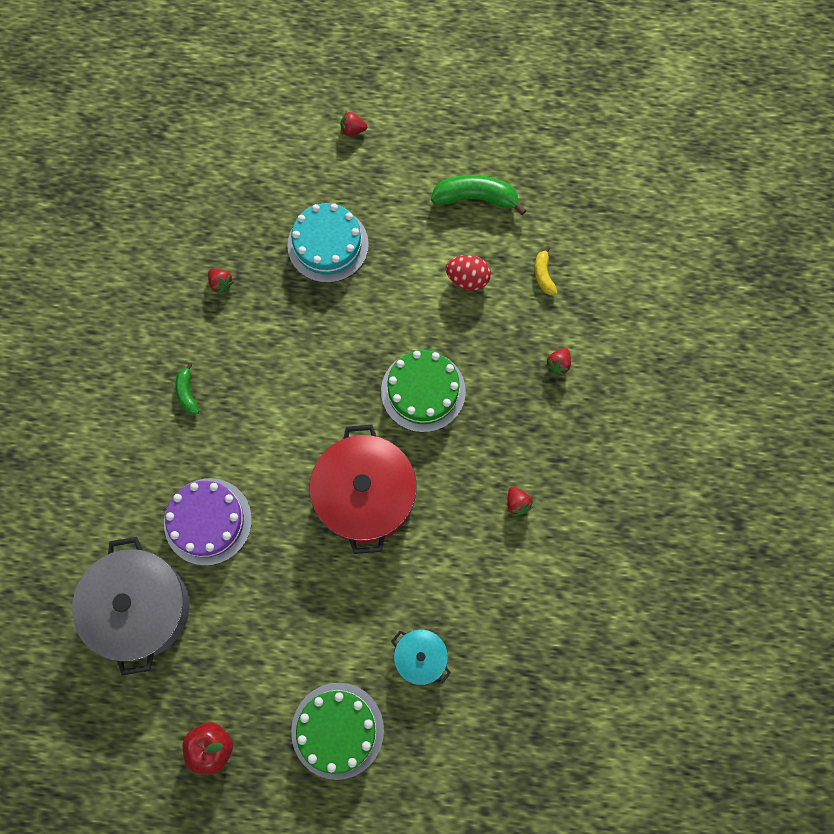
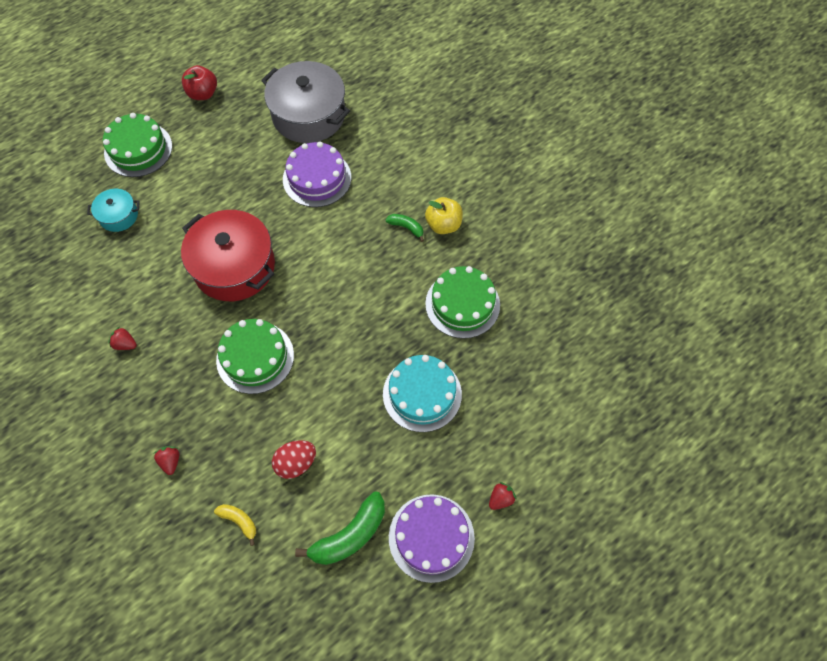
camera: 135 degrees right, 10 degrees down
(155, 366) = (443, 225): none -> yellow apple
(221, 283) = (462, 304): red strawberry -> green cake
(423, 149) = (431, 537): none -> purple cake

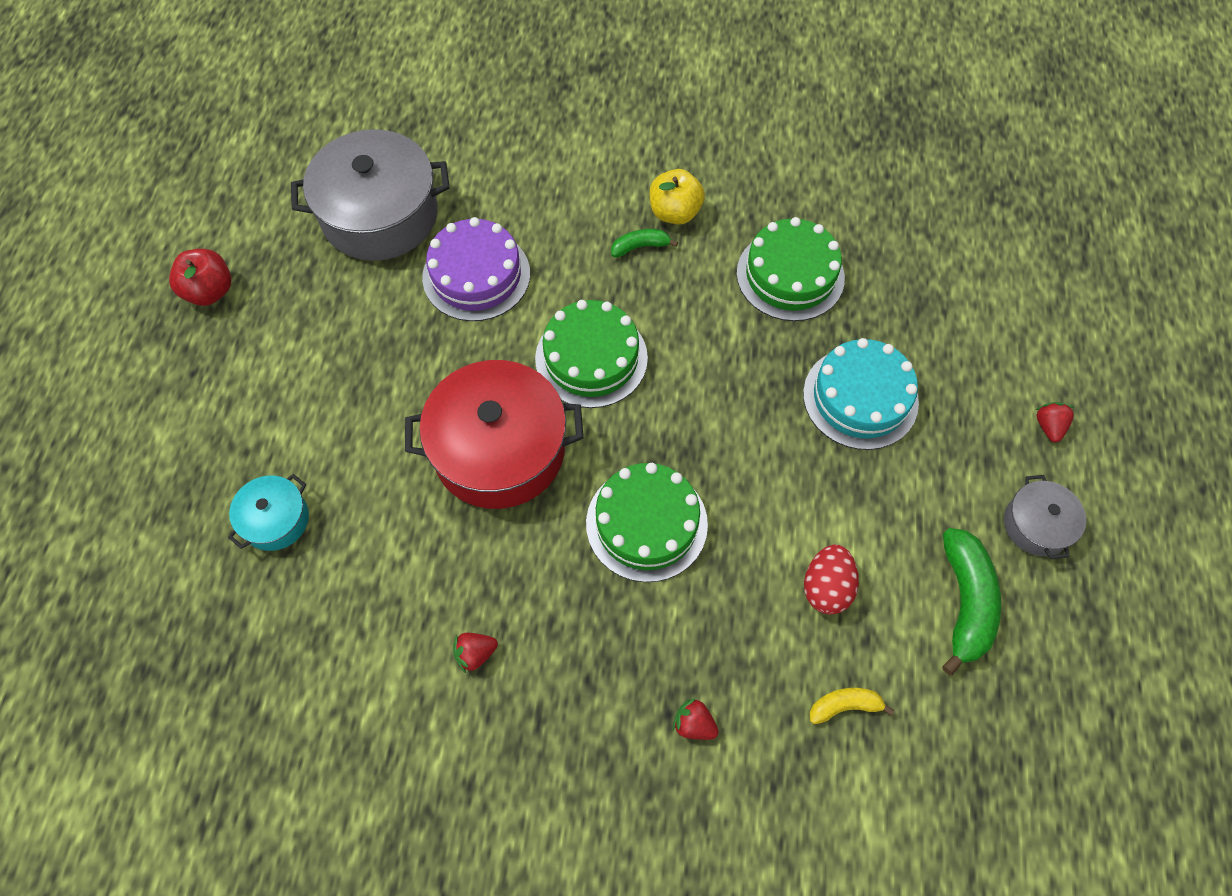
camera: 45 degrees left, 0 degrees up
(138, 149) = (202, 422): green cake -> green cake (591, 358)
(431, 537) = (1036, 525): purple cake -> grey pot

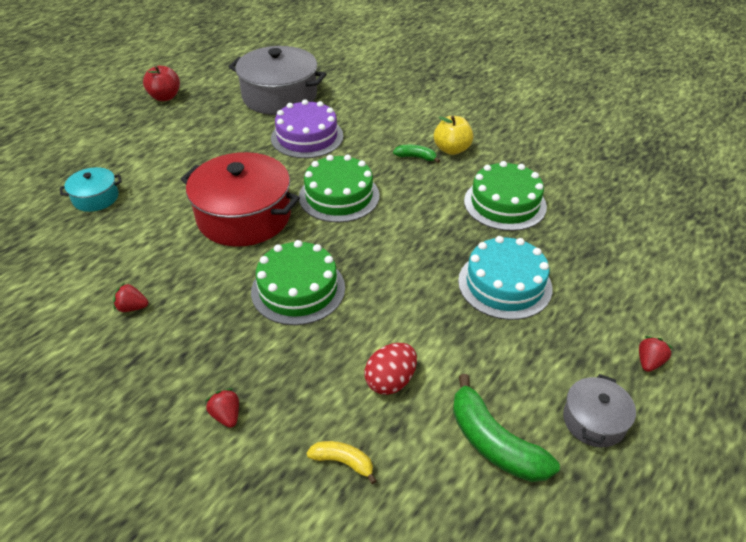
camera: 30 degrees right, 20 degrees down
(965, 602) = (493, 443): green banana -> green banana turned 105 degrees clockwise

